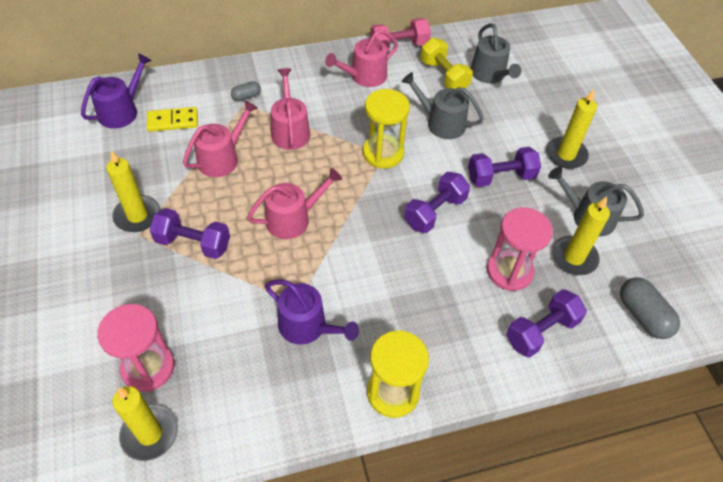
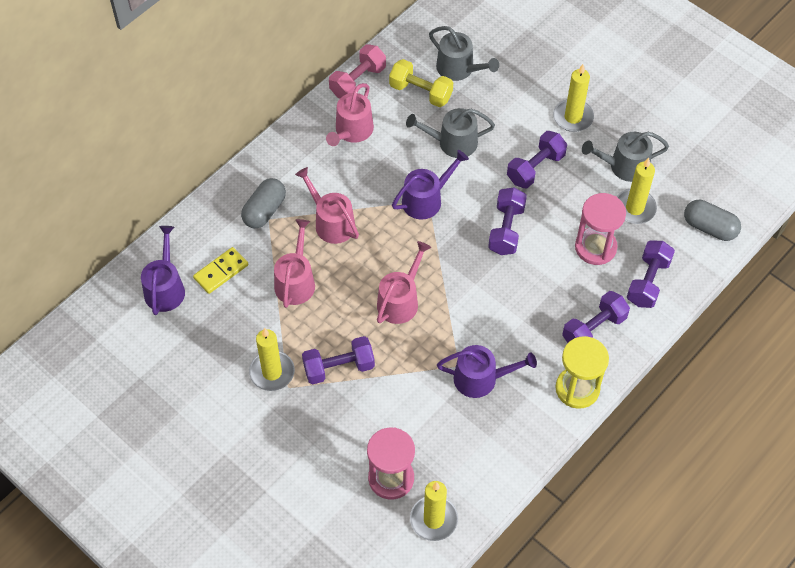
camera: 30 degrees left, 5 degrees up
(246, 97) = (264, 211): grey capsule -> grey capsule, size x1.78
(383, 153) = (426, 199): yellow hourglass -> purple watering can
(453, 344) = (593, 329): none -> purple dumbbell

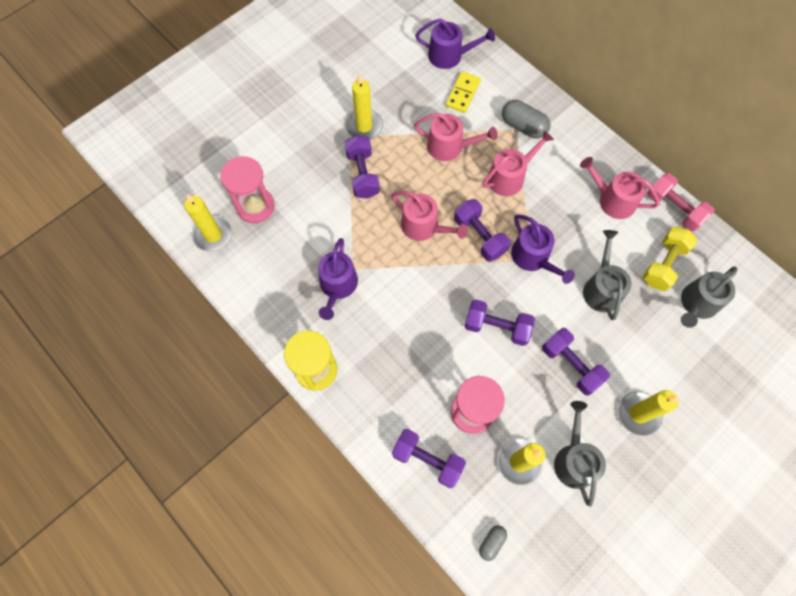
camera: 95 degrees right, 10 degrees up
(221, 272) = (462, 93): yellow domino -> yellow domino turned 60 degrees clockwise
(593, 329) = (378, 395): purple dumbbell -> purple dumbbell (479, 236)
(709, 227) = (492, 542): grey capsule -> grey capsule, size x0.56

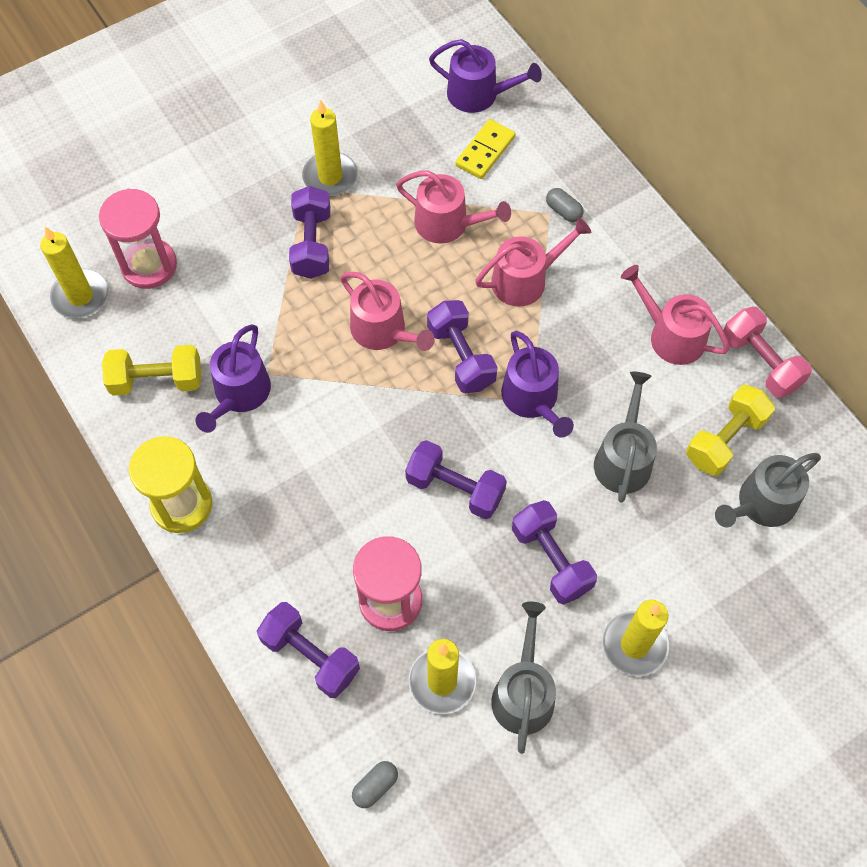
camera: 10 degrees right, 5 degrees down
(279, 286) = (157, 380): none -> yellow dumbbell
(523, 126) = (563, 211): grey capsule -> grey capsule, size x0.56

